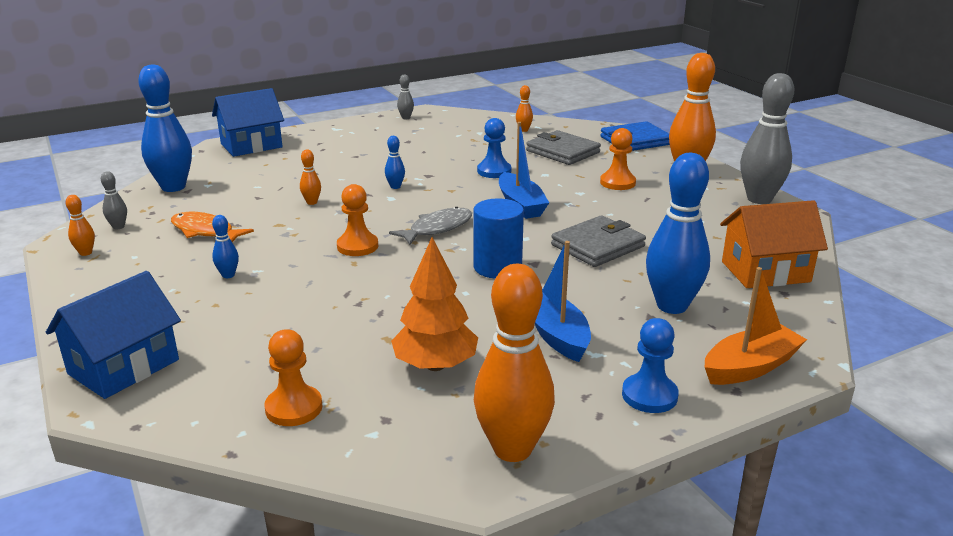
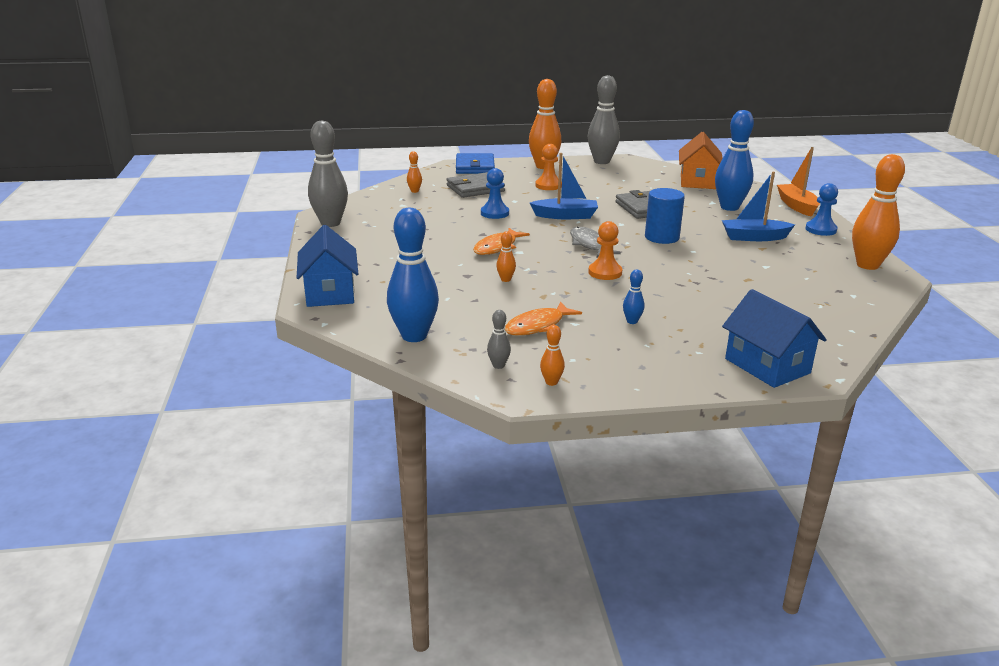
camera: 70 degrees left, 0 degrees up
(294, 408) = (826, 313): orange pawn -> none
(395, 187) = (497, 247): blue bowling pin -> orange fish
(406, 118) = (330, 223): grey bowling pin -> grey bowling pin, size x2.30
(435, 365) = (783, 271): orange tree -> none

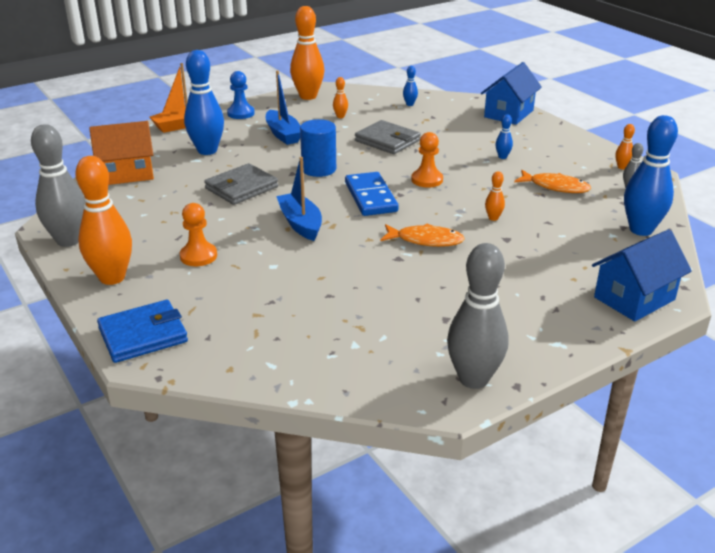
camera: 115 degrees left, 5 degrees up
(414, 191) = (292, 353): orange bowling pin -> orange bowling pin (340, 116)
(475, 188) = (246, 306): grey wallet -> grey wallet (387, 141)
(494, 213) = (328, 267): blue pawn -> none
(589, 245) = (370, 197): grey fish -> blue domino
(824, 312) = (409, 104): none -> blue bowling pin

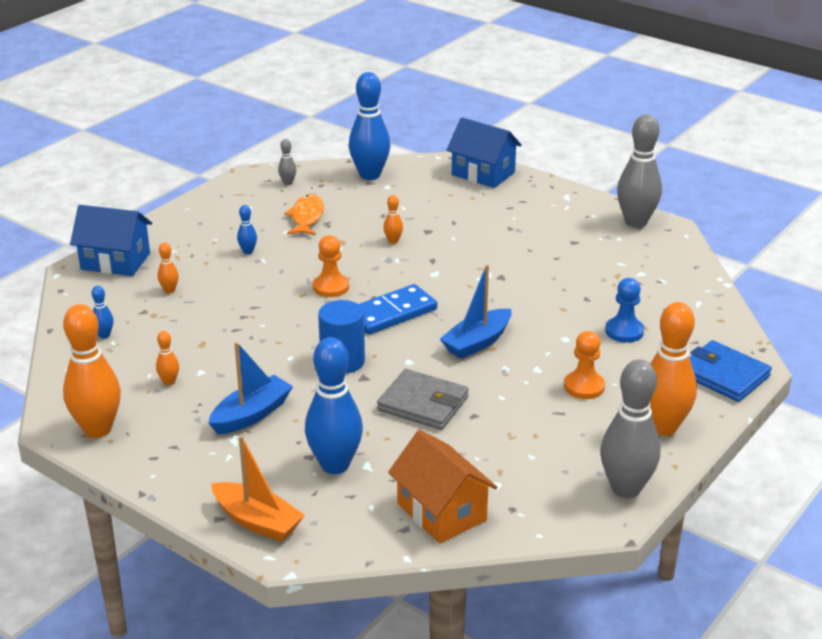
camera: 110 degrees left, 0 degrees up
(241, 113) = (189, 476): blue pawn -> blue pawn (624, 331)
(387, 141) = (236, 330): grey wallet -> none
(425, 240) = (459, 268): orange fish -> none
(622, 167) = (242, 188): orange bowling pin -> orange bowling pin (169, 290)

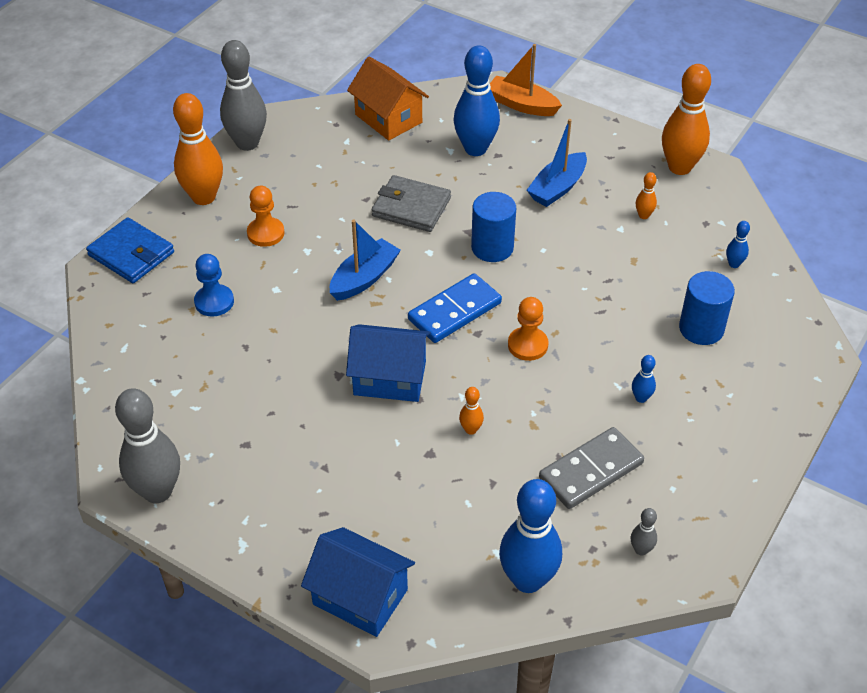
camera: 175 degrees right, 15 degrees up
(115, 261) = (786, 370): blue house -> blue house (389, 378)
(169, 290) = (701, 329): orange bowling pin -> blue cylinder
(306, 217) = (591, 470): orange fish -> grey domino

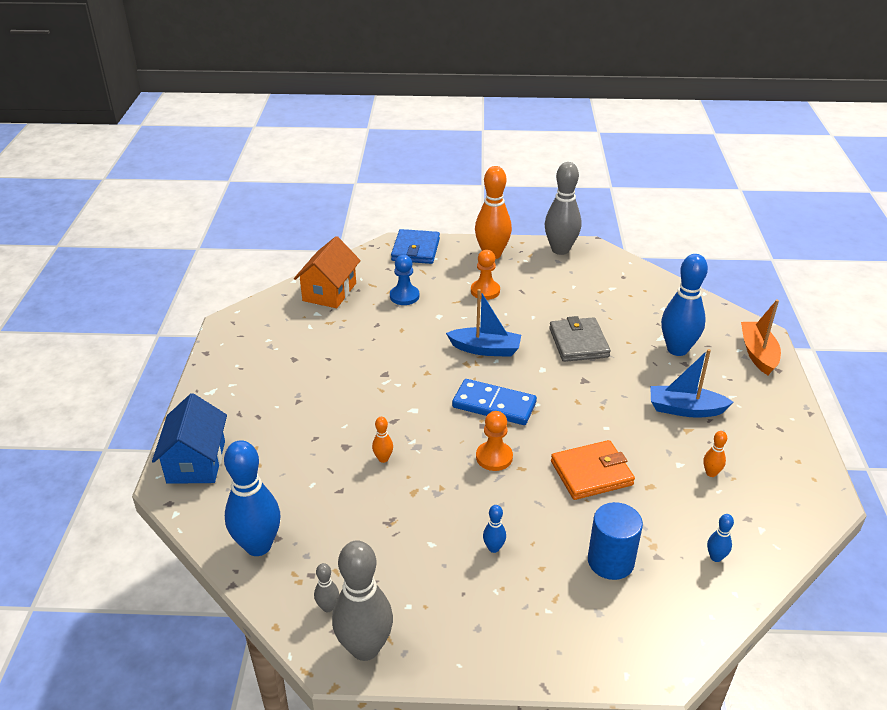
camera: 60 degrees right, 10 degrees down
(157, 491) = (232, 340): grey bowling pin -> grey bowling pin (365, 648)
(388, 118) = (658, 296): orange house -> orange house (329, 292)
(389, 378) = (401, 399): blue house -> none
(492, 248) = (579, 399): blue cylinder -> none
(591, 470) = (391, 544): grey domino -> none
(593, 289) = (591, 473): none -> orange wallet
(679, 167) = (800, 475): orange bowling pin -> none

